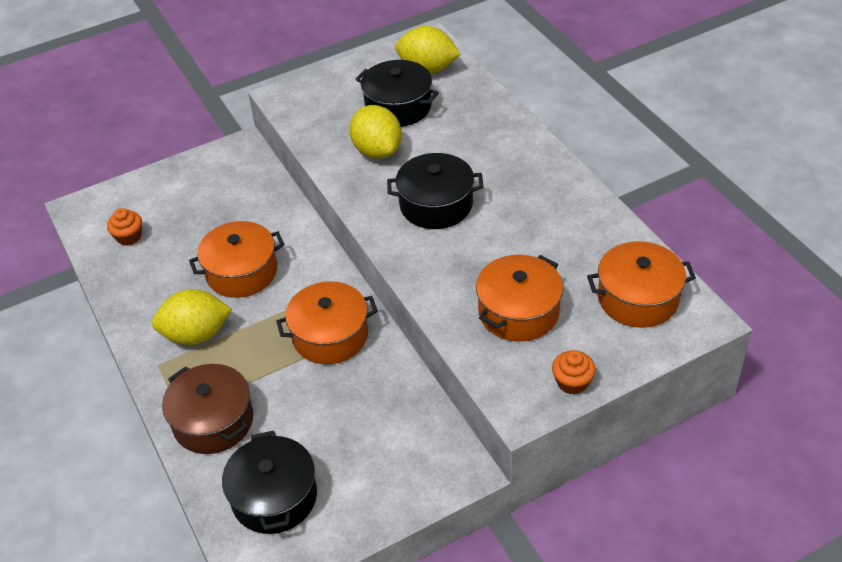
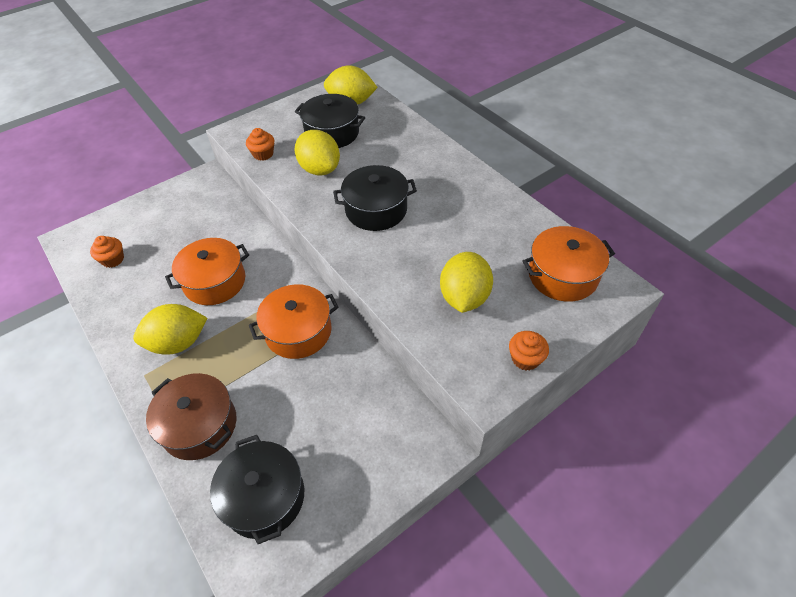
camera: 10 degrees left, 5 degrees up
(313, 127) = (263, 154): none -> orange cupcake
(518, 312) = (464, 297): orange pot -> yellow lemon

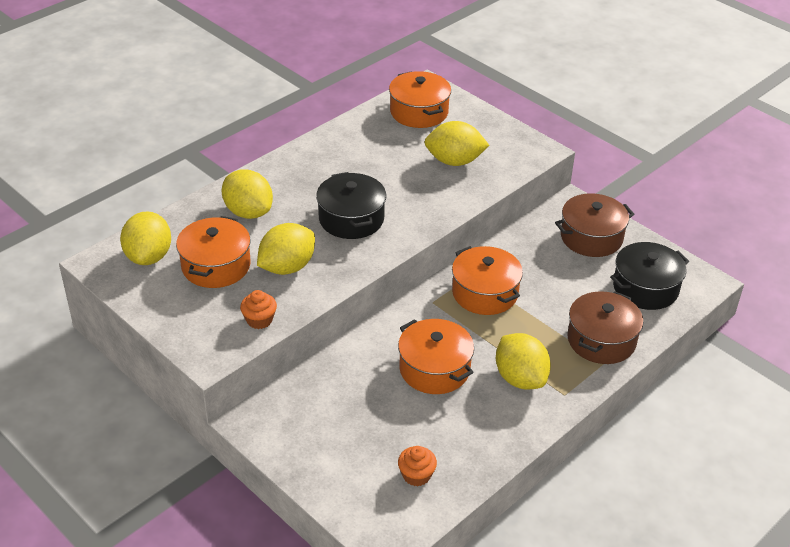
camera: 100 degrees left, 10 degrees down
(332, 133) = (216, 266): black pot -> orange pot
(367, 455) = (591, 237): none -> brown pot
(396, 149) = (248, 212): none -> yellow lemon
(525, 359) = (507, 132): orange cupcake -> none

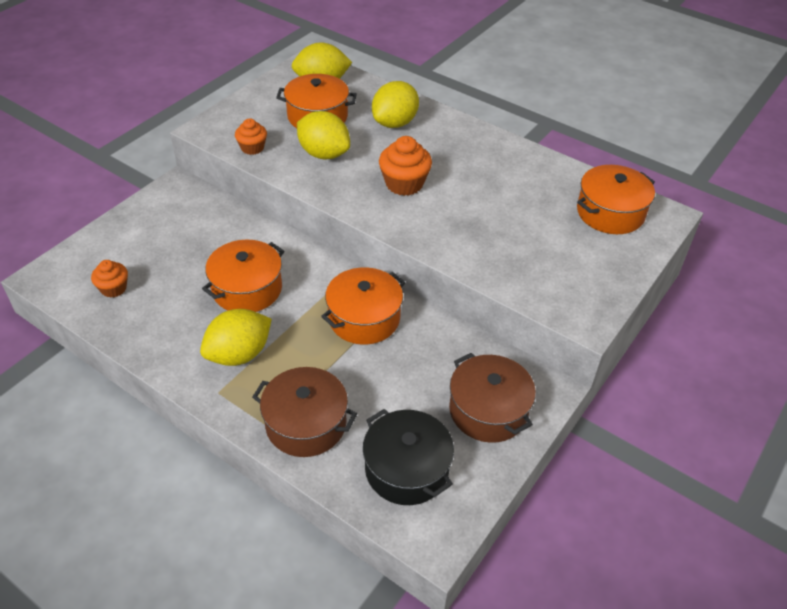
camera: 80 degrees right, 5 degrees up
(351, 219) = (404, 184): black pot -> orange cupcake
(454, 161) = (530, 247): yellow lemon -> none

